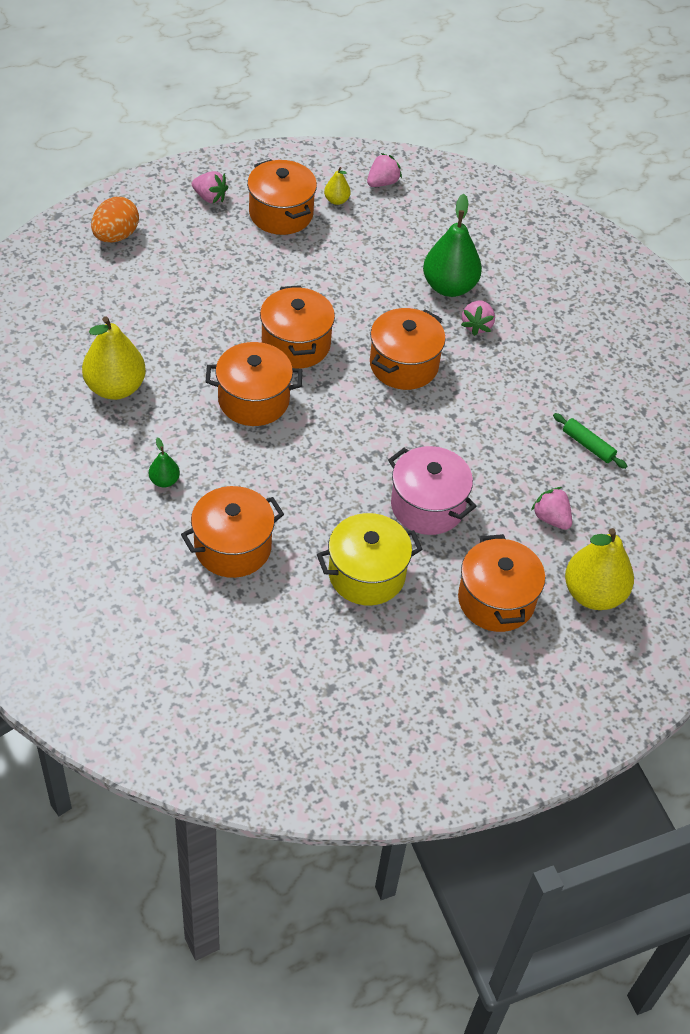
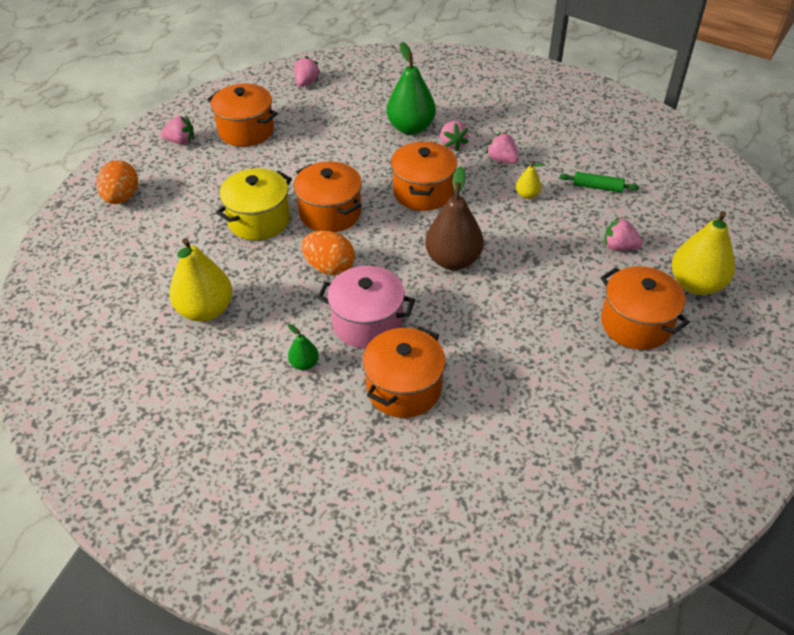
camera: 25 degrees left, 5 degrees down
(253, 400) = (329, 267): orange pot -> orange egg
(336, 200) = (281, 106): yellow pear -> yellow pear (527, 195)
(366, 574) = (526, 354): yellow pot -> yellow pot (259, 220)
(374, 450) = (453, 260): none -> brown pear
(427, 506) = (526, 281): pink pot -> pink pot (367, 323)
(514, 367) = (502, 159): none -> pink strawberry

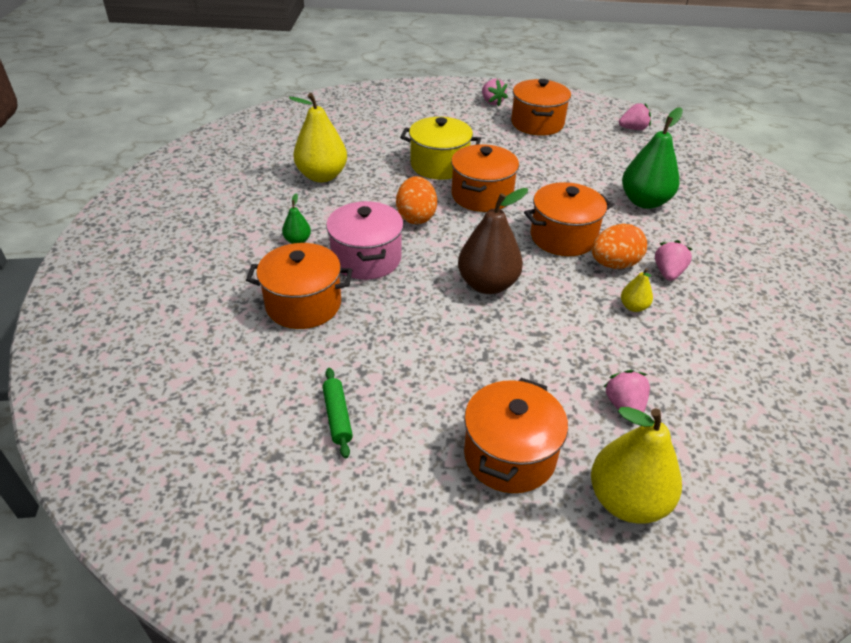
camera: 60 degrees right, 5 degrees down
(122, 198) = (407, 102): orange egg -> orange egg (614, 264)
(452, 144) = (651, 233): pink strawberry -> none
(597, 187) = (708, 359): green rolling pin -> green rolling pin (337, 416)

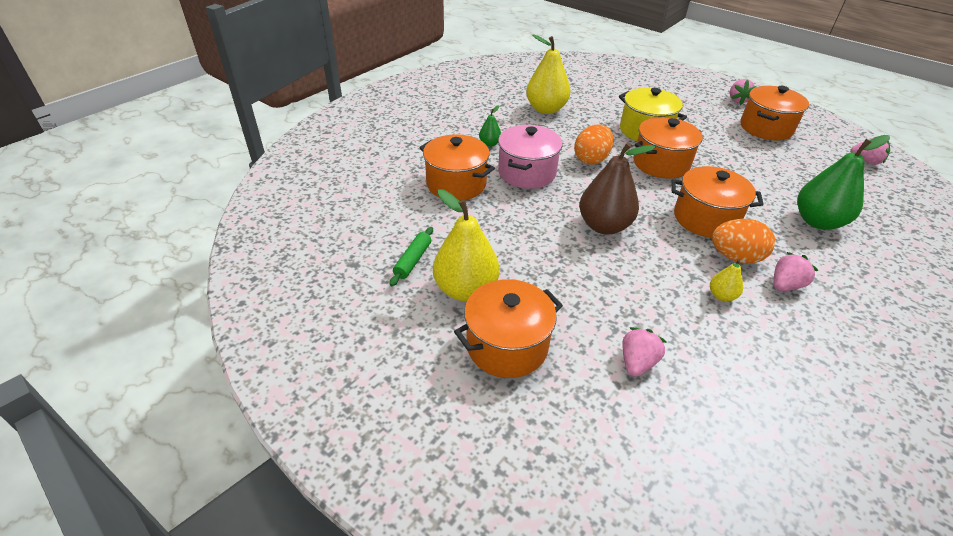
camera: 35 degrees right, 0 degrees up
(627, 500) = (570, 428): yellow pear -> yellow pear (465, 289)

